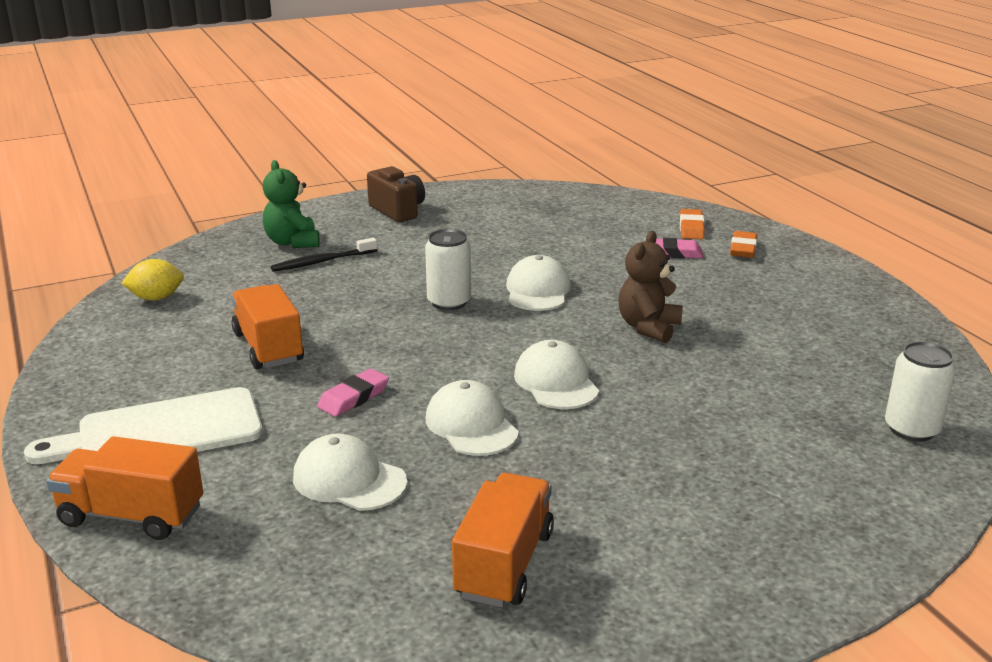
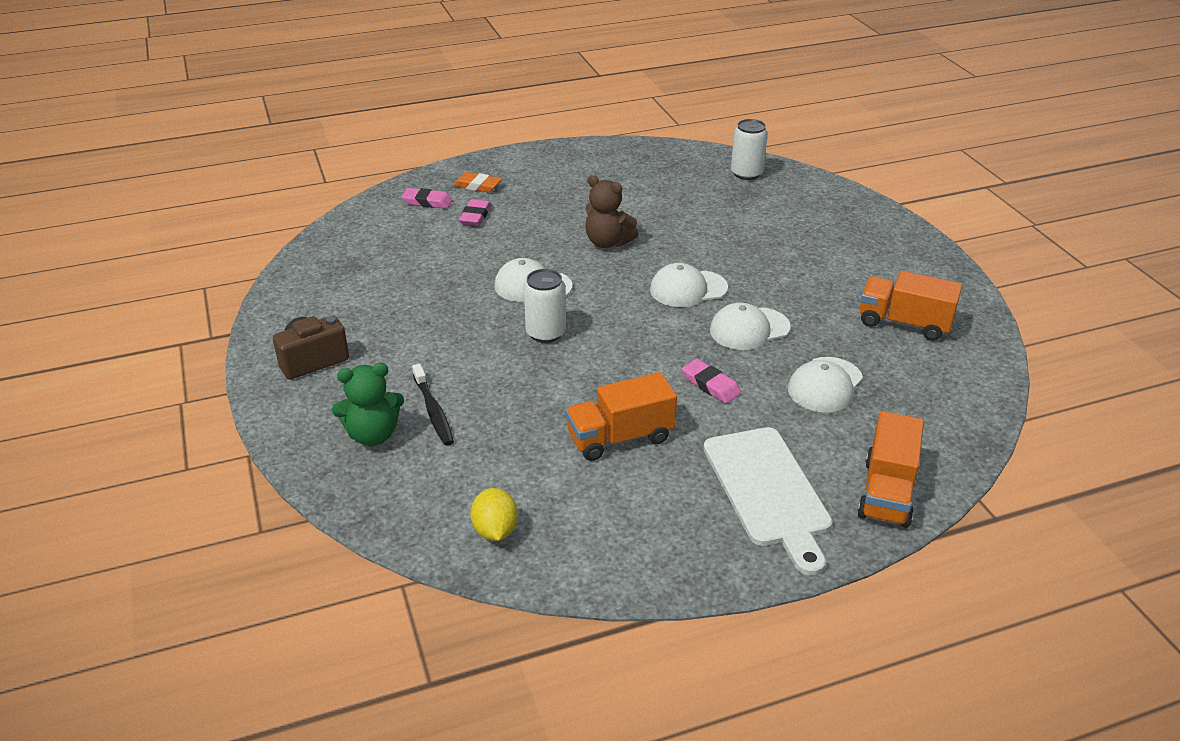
camera: 85 degrees left, 10 degrees up
(691, 228) = (427, 202): orange eraser -> pink eraser

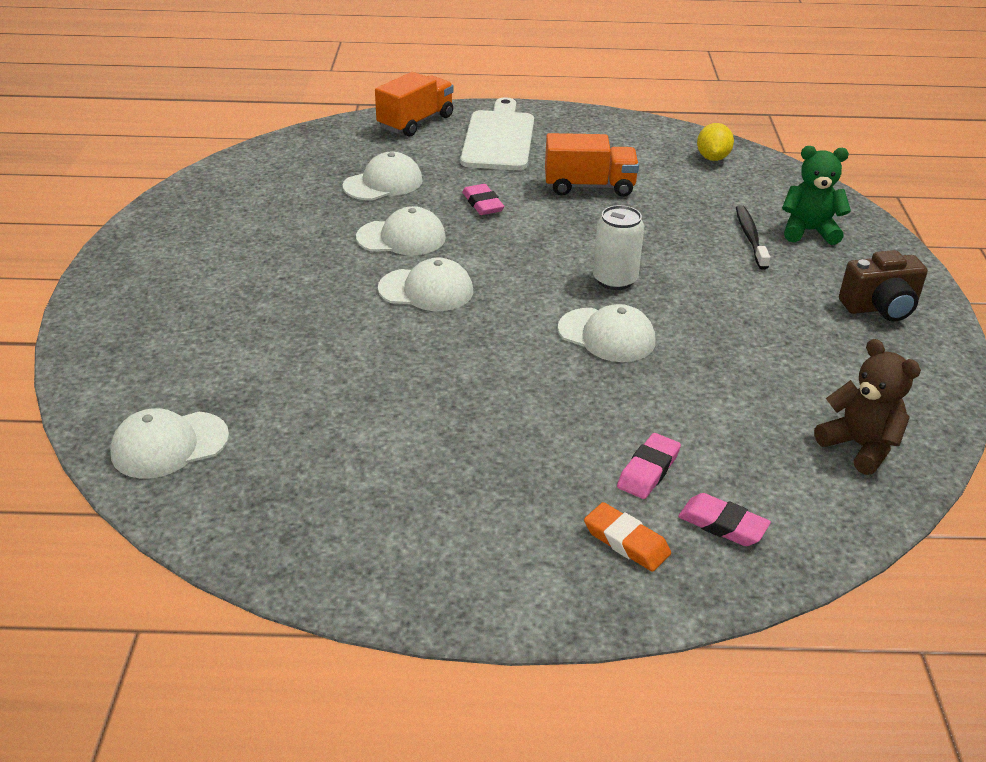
camera: 160 degrees left, 0 degrees up
(607, 242) = (477, 373): brown teddy bear -> brown teddy bear (860, 446)
(746, 173) = (169, 445): white can -> white cap
(904, 323) = (248, 210): orange truck -> none

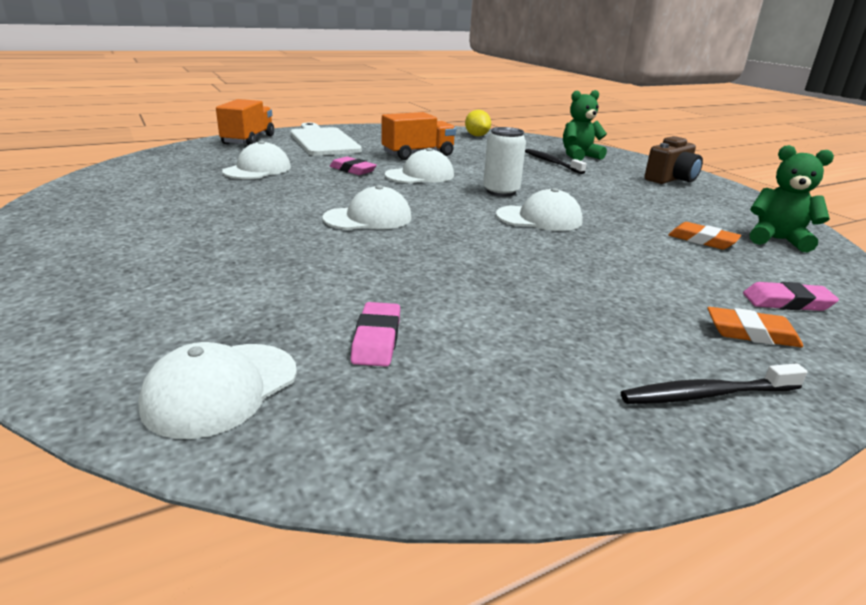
camera: 30 degrees left, 10 degrees down
(401, 238) = (309, 194): white cap -> white cap (420, 175)
(496, 576) = (706, 394): none -> black toothbrush
(648, 470) = (688, 284): pink eraser -> pink eraser (377, 339)
(758, 420) = (702, 240): none -> orange eraser
(860, 446) = (777, 240): brown teddy bear -> green teddy bear

